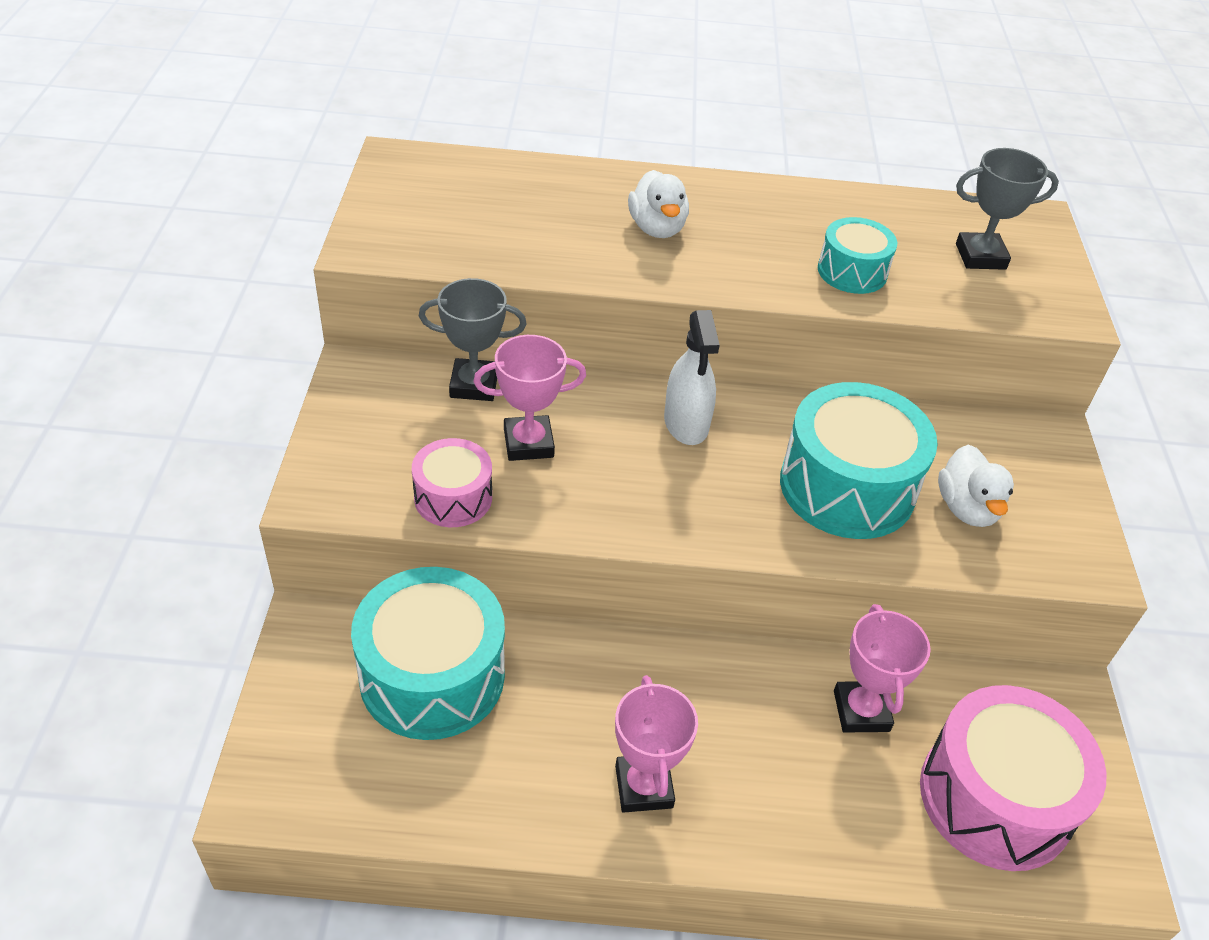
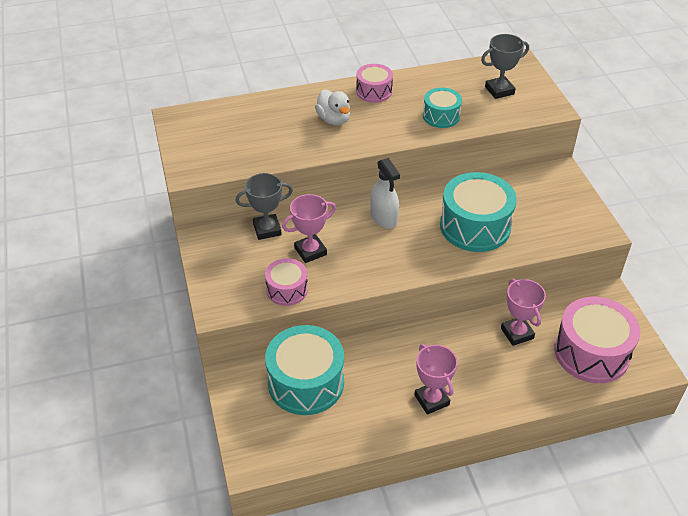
camera: 15 degrees left, 0 degrees up
(750, 202) = (374, 91): none -> pink drum
(967, 508) = (535, 220): white duck -> none

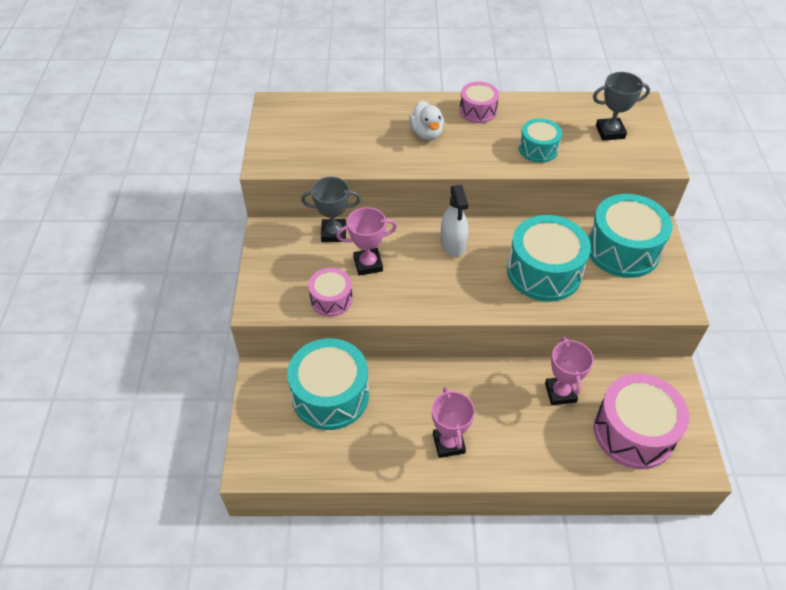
camera: 15 degrees right, 5 degrees up
(537, 193) = (622, 249): none -> turquoise drum

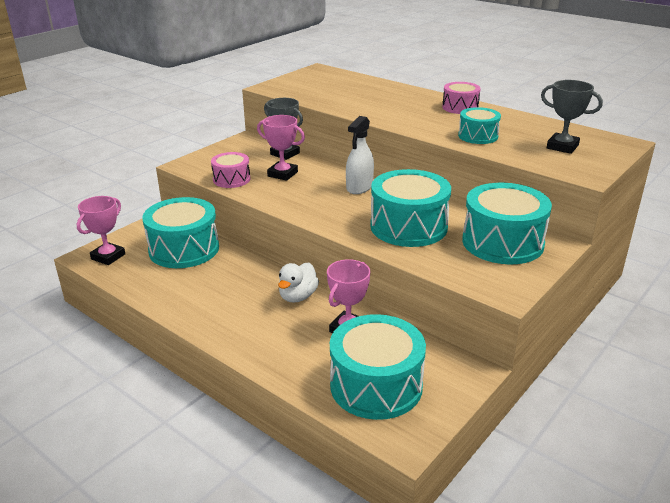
camera: 40 degrees right, 20 degrees down
(426, 133) = (400, 106): white duck -> white duck (298, 296)
(448, 443) = (219, 311): pink trophy -> pink trophy (108, 257)
(633, 432) = (376, 385): pink drum -> turquoise drum

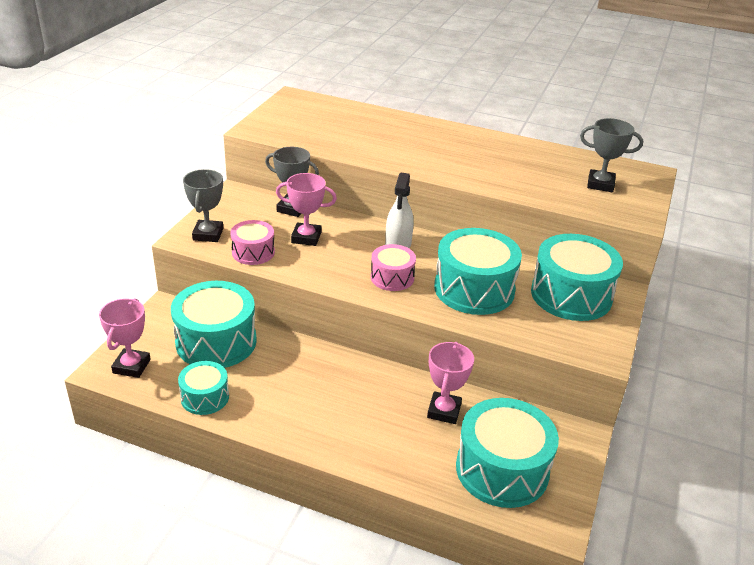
camera: 20 degrees left, 5 degrees up
(204, 164) = (208, 234): none -> grey trophy
(298, 296) = (373, 381): white duck -> none
(460, 107) = (476, 140): pink drum -> pink drum (392, 277)
(478, 136) = (515, 179): turquoise drum -> turquoise drum (205, 397)

